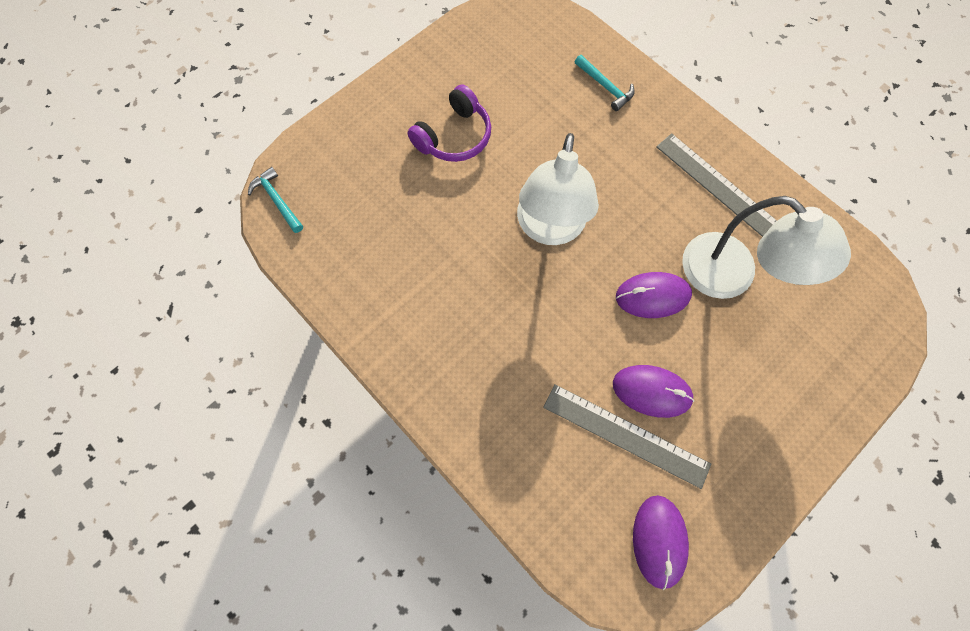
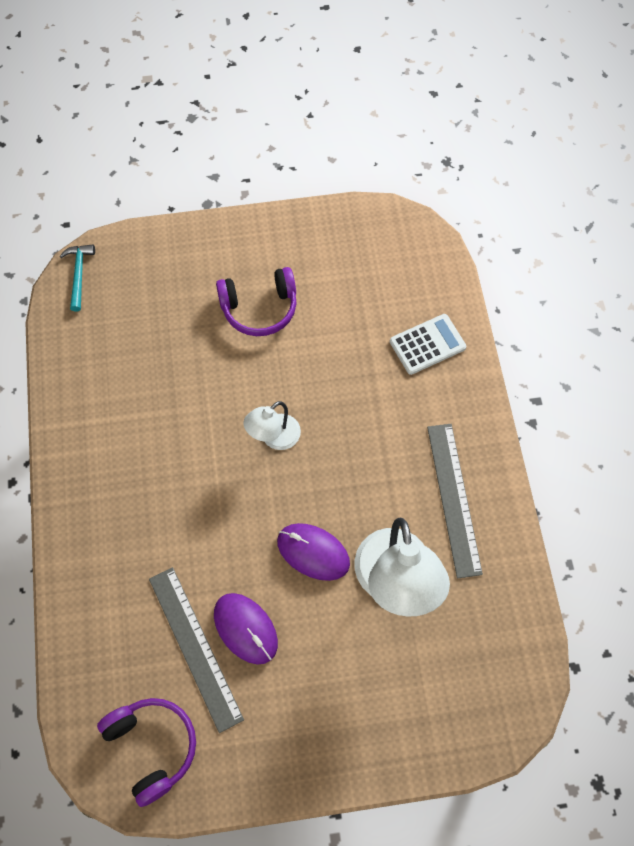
camera: 35 degrees right, 5 degrees down
(549, 228) = (274, 438): white lamp -> white lamp, size x0.54
(605, 87) = (427, 344): turquoise hammer -> white calculator
(659, 541) = (152, 747): purple mouse -> purple headphones

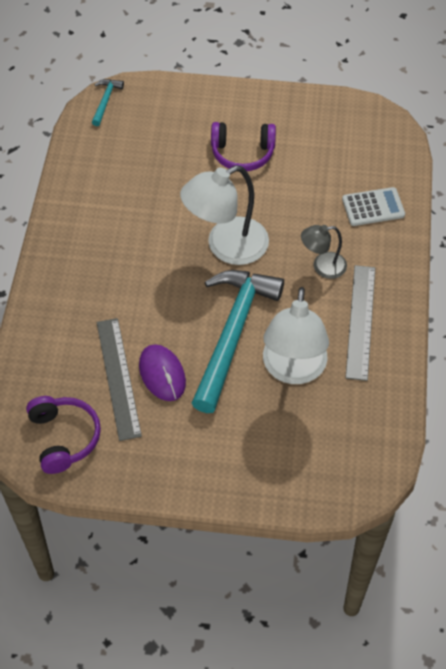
camera: 15 degrees right, 10 degrees down
(274, 438) = (226, 247): white lamp -> white lamp, size x1.84
(313, 552) = (233, 333): purple mouse -> turquoise hammer
(391, 437) = (322, 266): none -> grey lamp

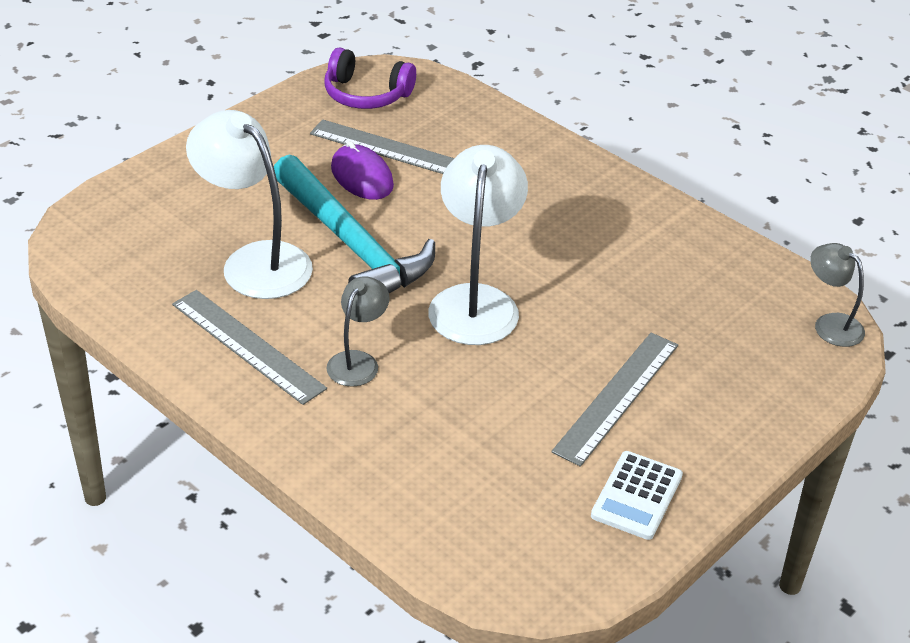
camera: 125 degrees right, 15 degrees down
(105, 101) = (830, 324): turquoise hammer -> grey lamp
(162, 374) = (362, 177): purple mouse -> purple mouse turned 45 degrees clockwise
(242, 153) = (617, 397): purple headphones -> grey ruler
(373, 207) = (395, 465): white calculator -> white calculator (636, 496)

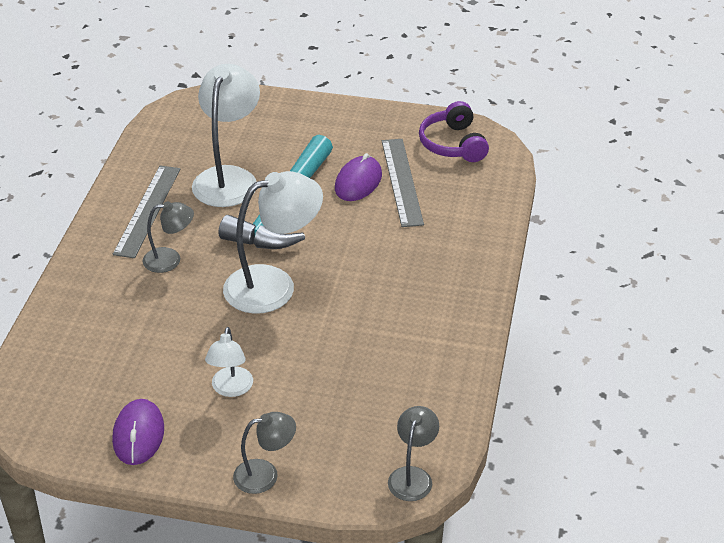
camera: 60 degrees right, 0 degrees up
(617, 397) = (231, 389): grey ruler -> white lamp
(636, 496) = (138, 435): white calculator -> purple mouse
(764, 421) = (265, 474): none -> grey lamp

